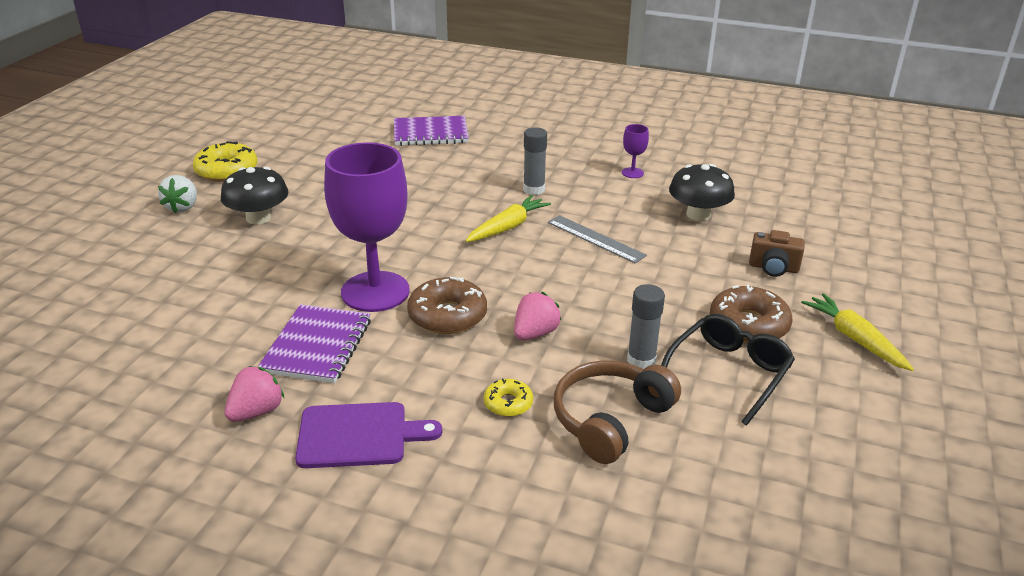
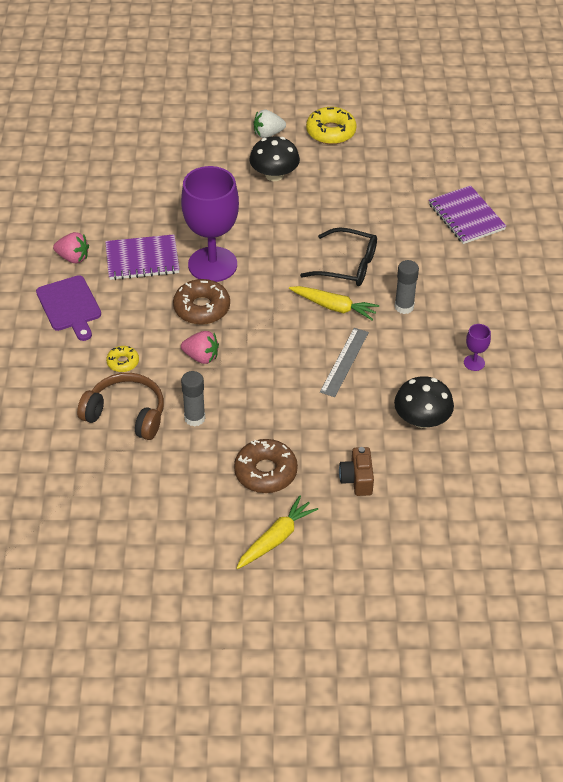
camera: 70 degrees right, 15 degrees up
(729, 373) = (201, 467): black glasses -> black glasses (348, 266)

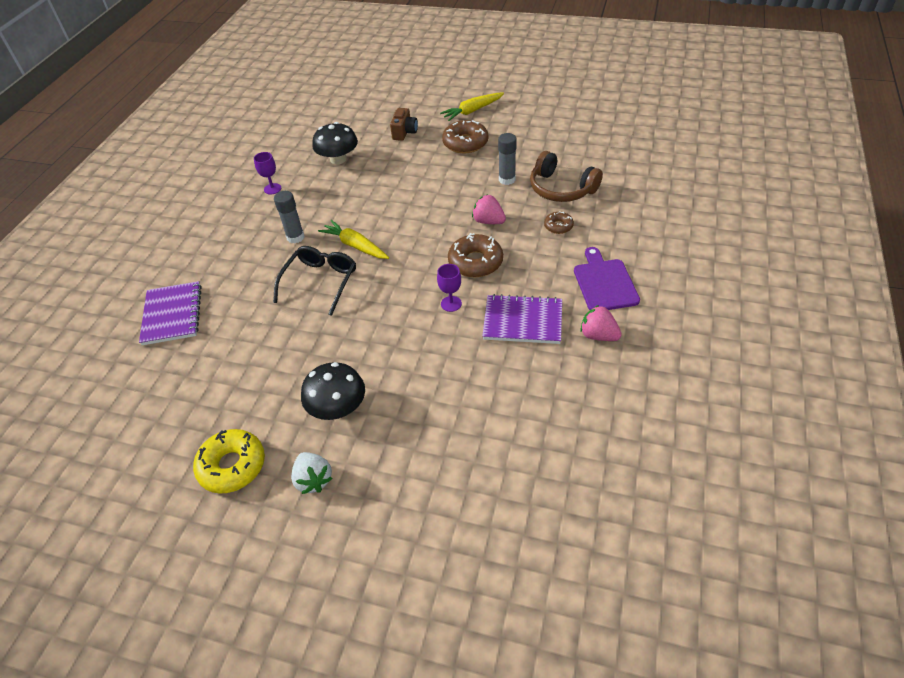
camera: 160 degrees left, 0 degrees up
(123, 362) = (558, 226): yellow donut -> brown donut
(212, 264) = (451, 304): purple goblet -> purple goblet, size x0.40
(268, 134) = (313, 480): white strawberry -> white strawberry turned 60 degrees clockwise
(344, 362) = (371, 202): grey ruler -> none
(348, 266) = (320, 282): black glasses -> black glasses turned 75 degrees clockwise

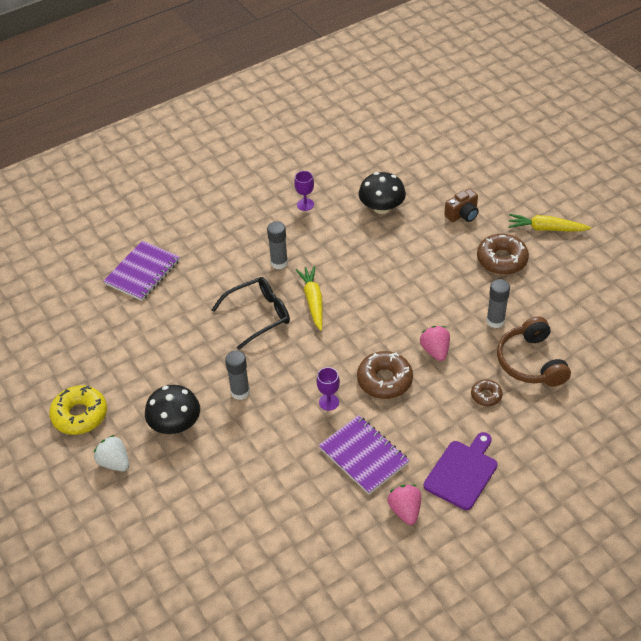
camera: 40 degrees right, 0 degrees up
(313, 480) = (114, 462): white strawberry -> white strawberry turned 120 degrees clockwise
(369, 345) = (240, 392): none -> grey glue stick

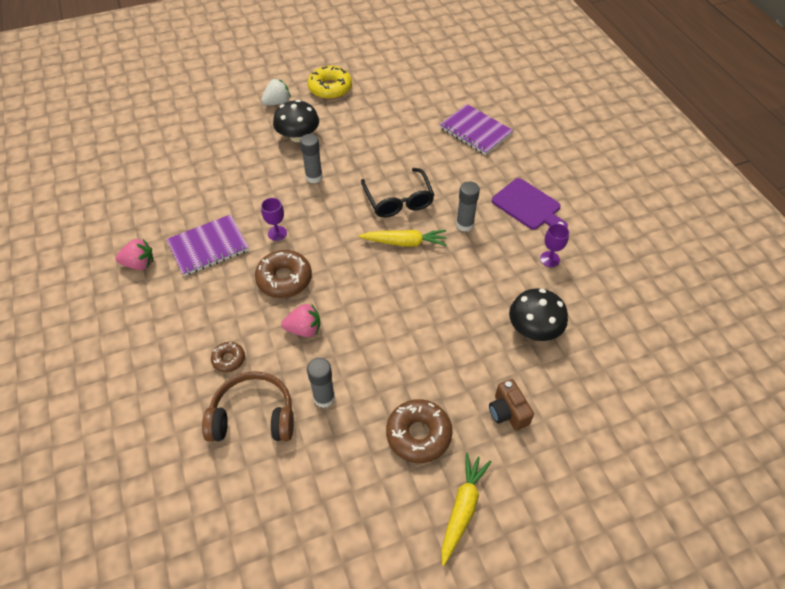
camera: 100 degrees right, 5 degrees up
(462, 472) = (153, 315): purple cutting board -> purple cutting board (528, 205)

